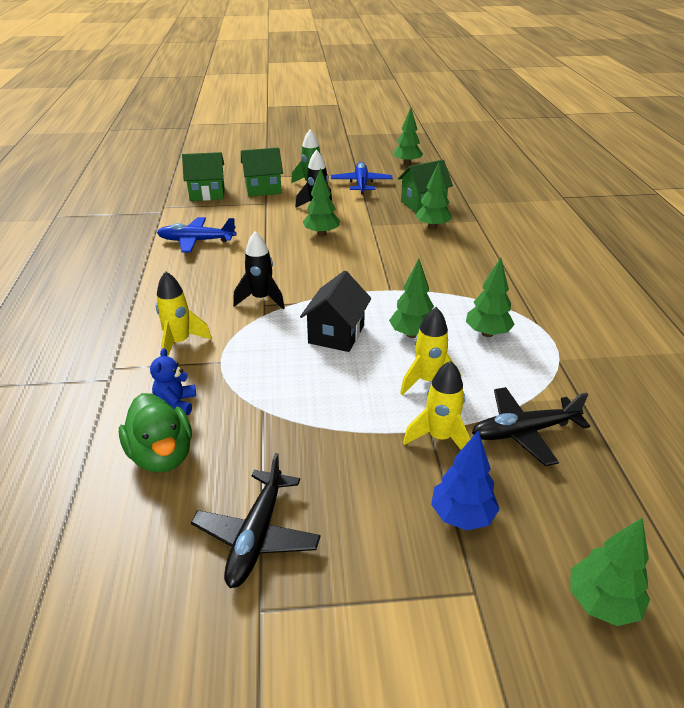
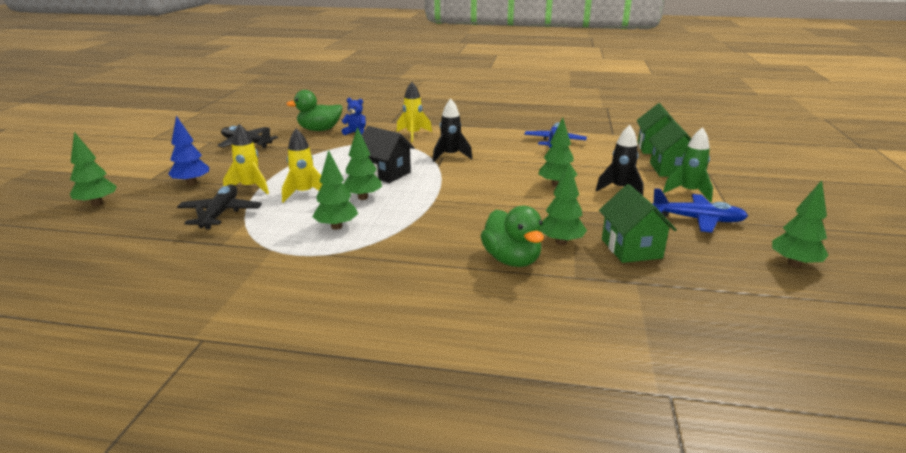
camera: 105 degrees right, 10 degrees down
(474, 242) = (512, 260): none -> green duck

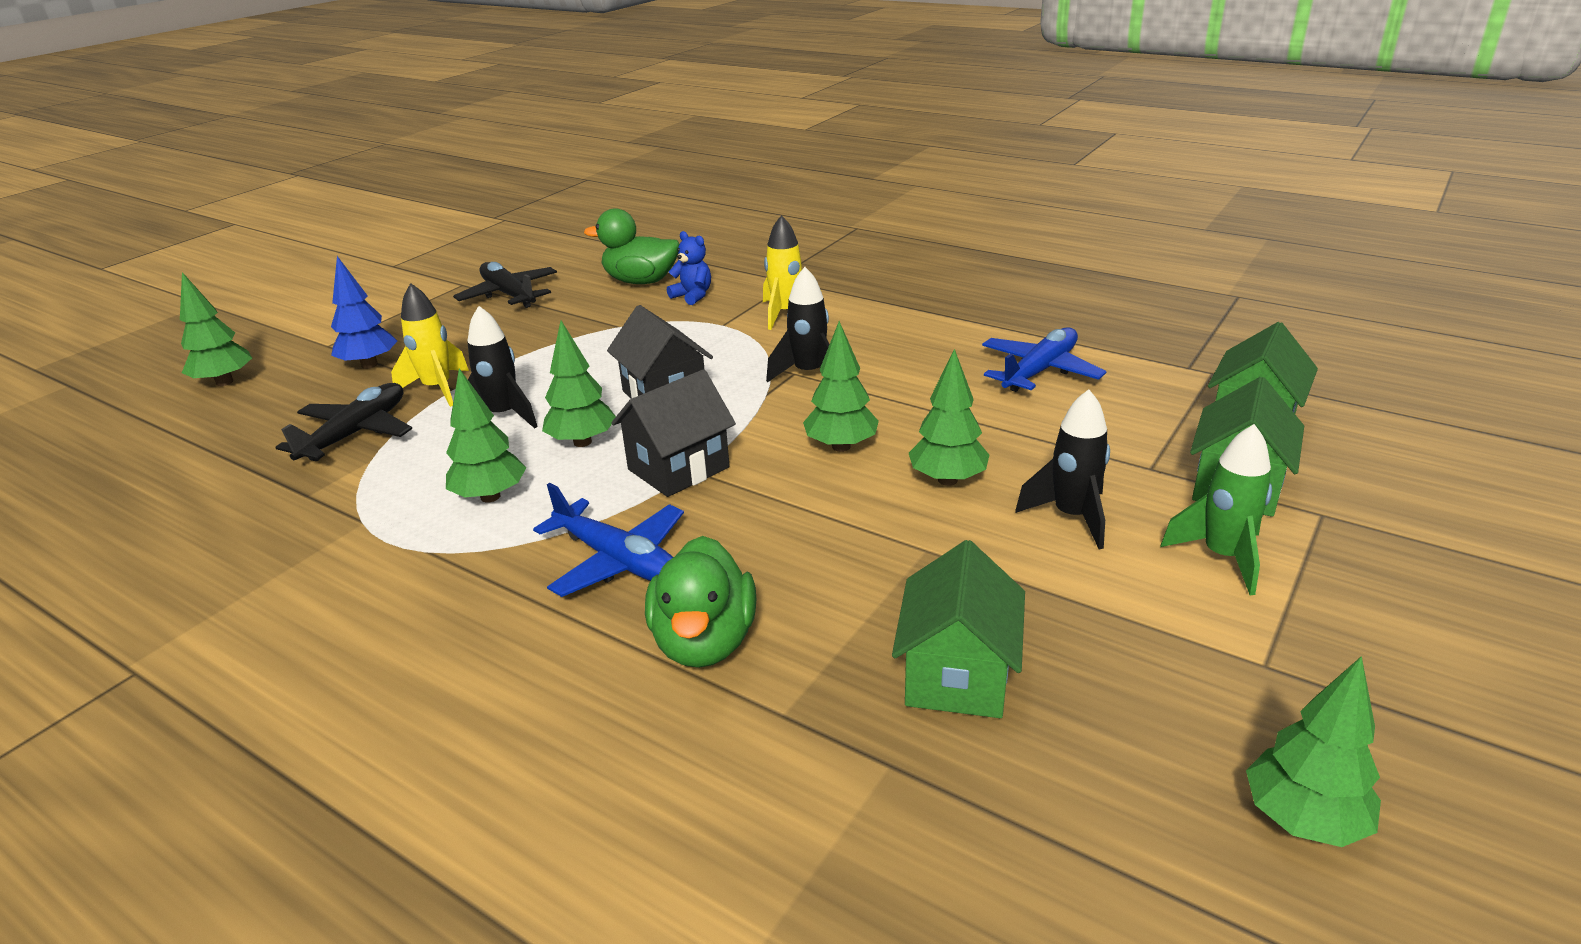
camera: 25 degrees right, 5 degrees up
(304, 193) = (503, 416): yellow rocket -> black rocket
(426, 200) = (678, 468): none -> black house
(561, 242) = (831, 623): green tree -> green tree (841, 446)
(698, 219) = (1176, 636): blue plane -> blue plane (619, 561)

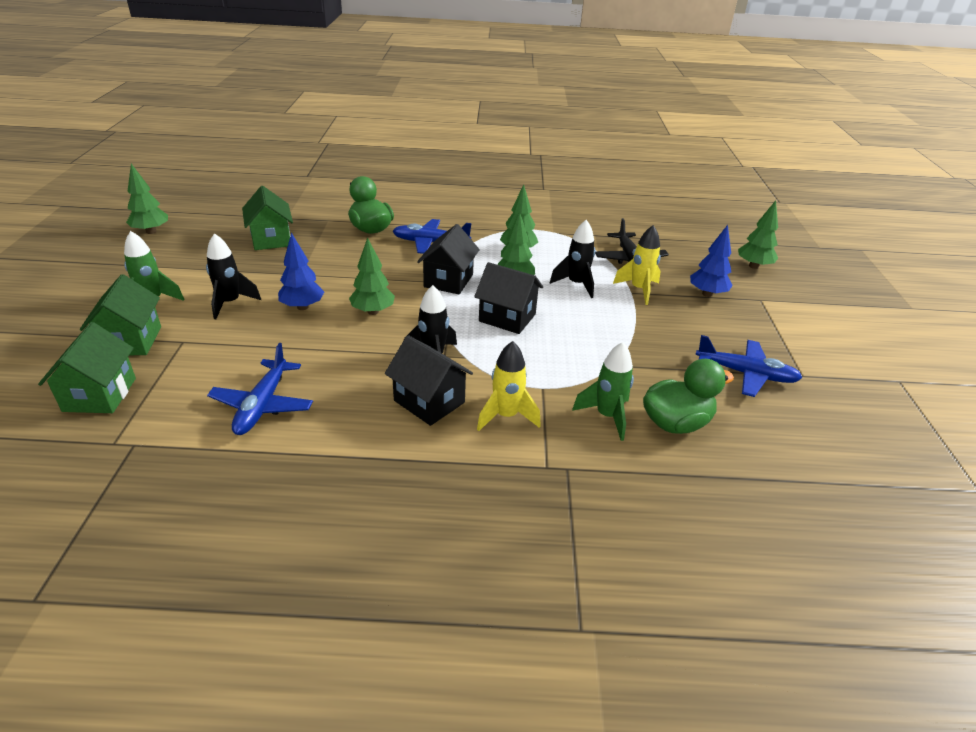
camera: 145 degrees right, 5 degrees up
(509, 295) = (746, 374): black plane -> blue plane
(692, 296) = (607, 416): blue teddy bear -> green rocket
(851, 338) = (429, 401): none -> black house
(947, 480) = (302, 307): green tree -> blue tree

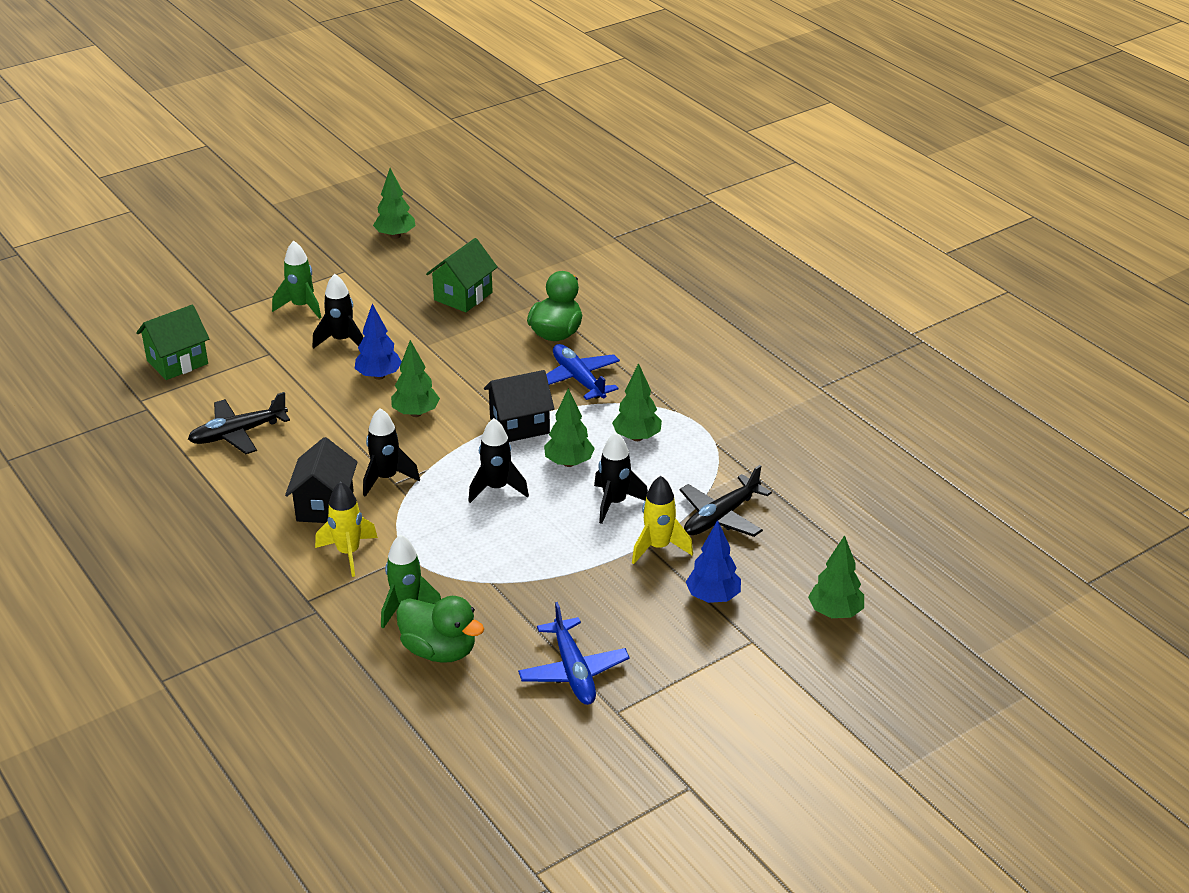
camera: 55 degrees right, 0 degrees up
(131, 341) = (245, 332): green house -> none
(262, 405) = (238, 433): blue plane -> black plane
(507, 318) = (497, 488): black house -> black rocket

